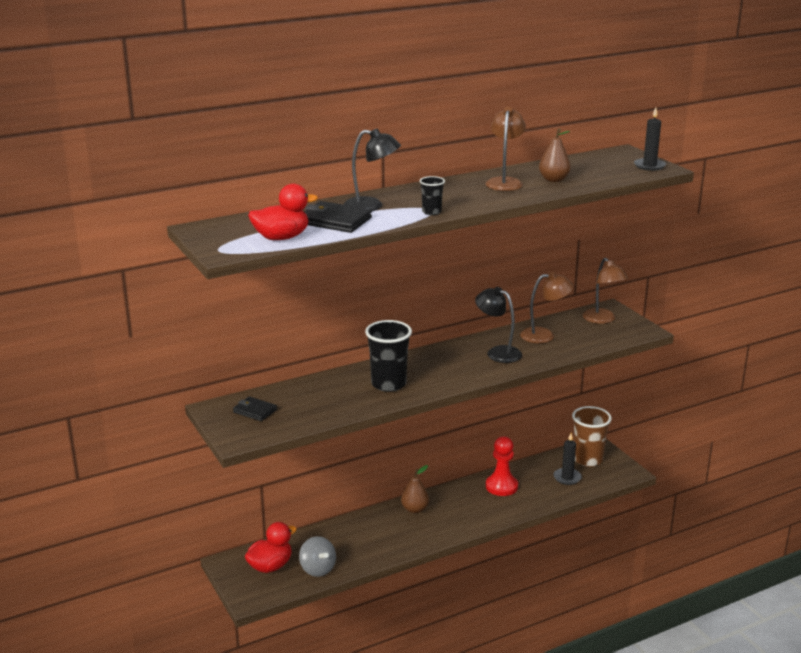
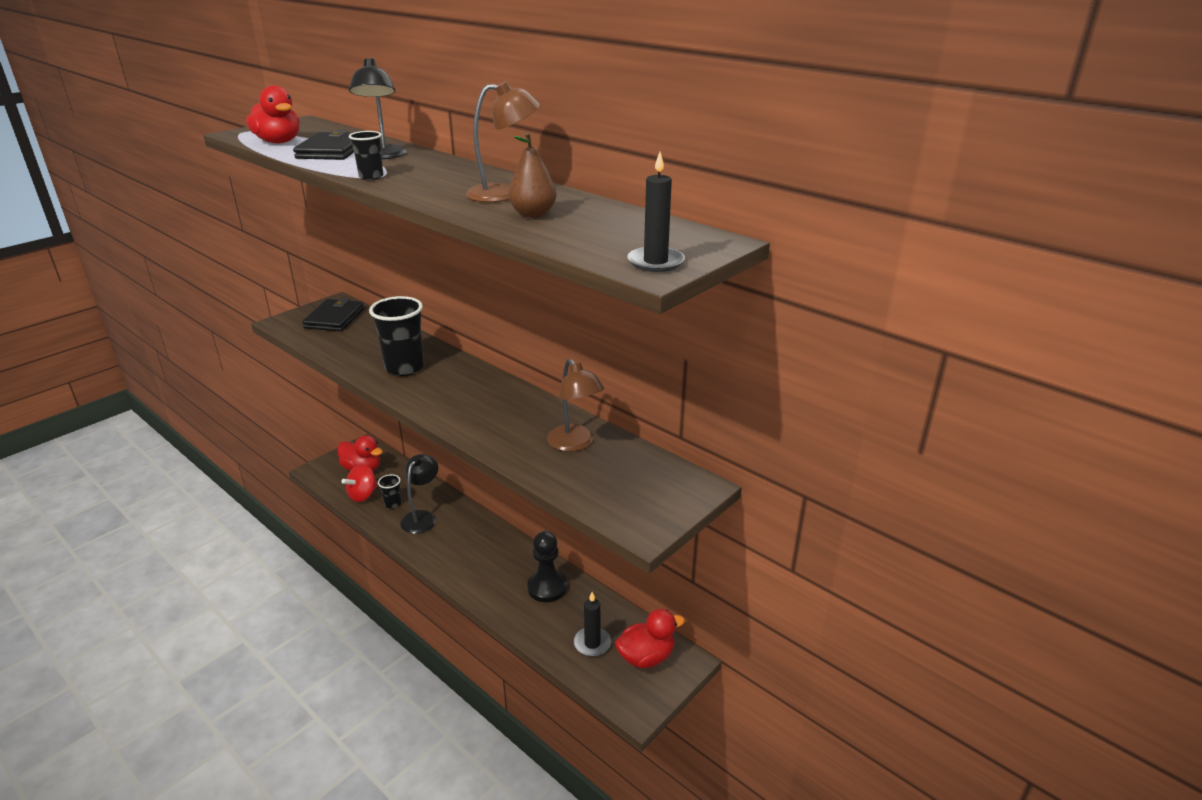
camera: 70 degrees right, 5 degrees up
(255, 411) = (335, 318): black wallet -> black wallet, size x1.59
(317, 569) = (363, 495): grey spinning top -> red spinning top
(344, 552) = (393, 504): none -> black cup
(414, 509) = (477, 531): brown pear -> none
(498, 352) = (508, 418): black lamp -> black lamp (422, 517)
(501, 486) = (547, 587): red pawn -> black pawn
(587, 459) = (646, 657): brown cup -> red duck
(602, 320) = (655, 485): brown lamp -> none

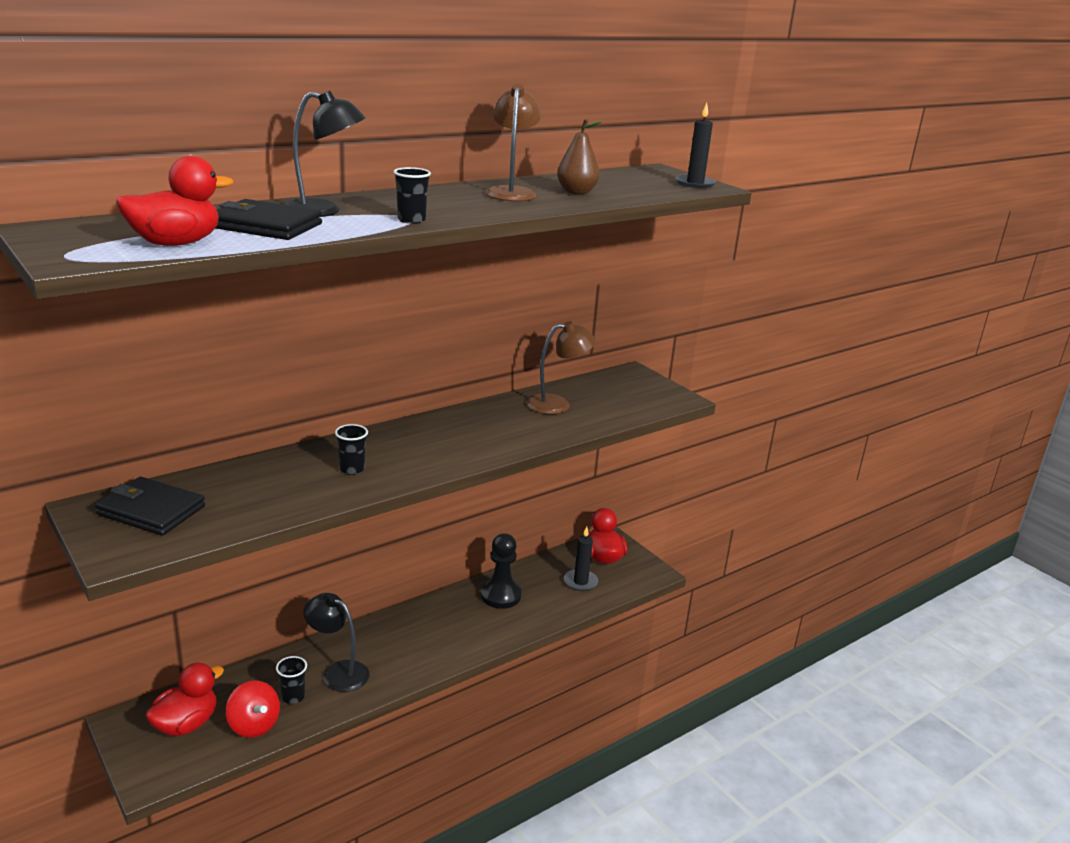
camera: 80 degrees left, 5 degrees down
(404, 367) = (352, 469): black cup -> black cup, size x0.51

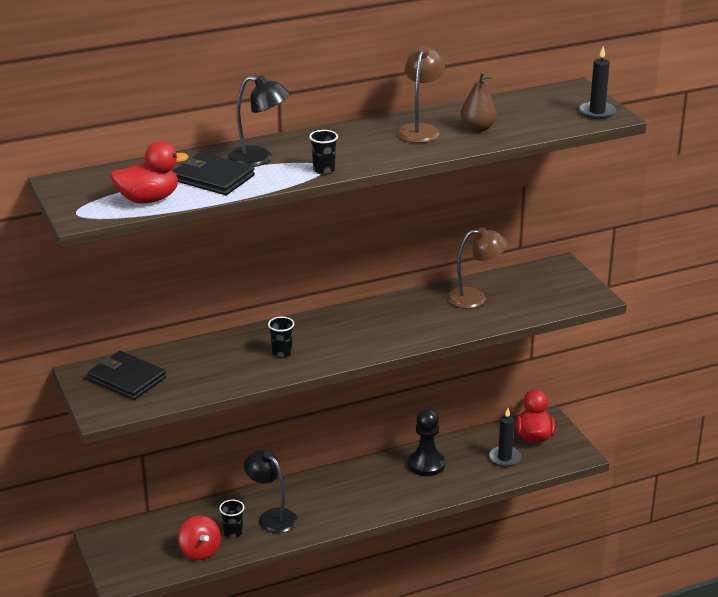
camera: 15 degrees right, 5 degrees up
(186, 724) = (148, 545): red duck -> none

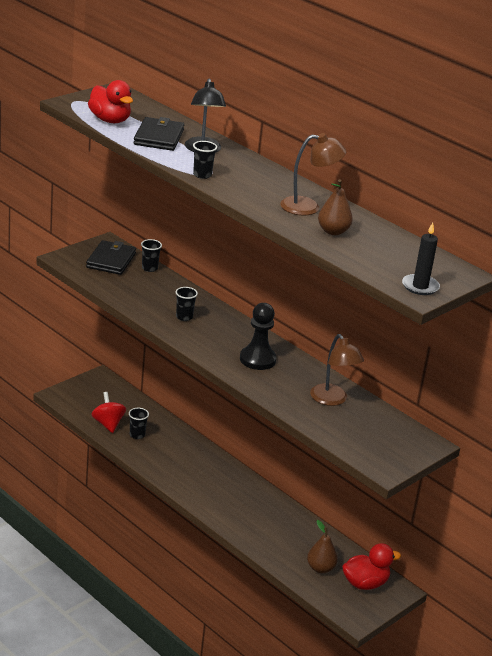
camera: 65 degrees right, 0 degrees up
(161, 355) = (149, 268): none -> black cup
(200, 551) = (108, 424): red spinning top -> red spinning top turned 120 degrees clockwise
(272, 517) = (166, 450): black lamp -> none
(426, 464) = (281, 522): black pawn -> black pawn (257, 359)
(504, 458) = (320, 568): black candle -> brown pear

